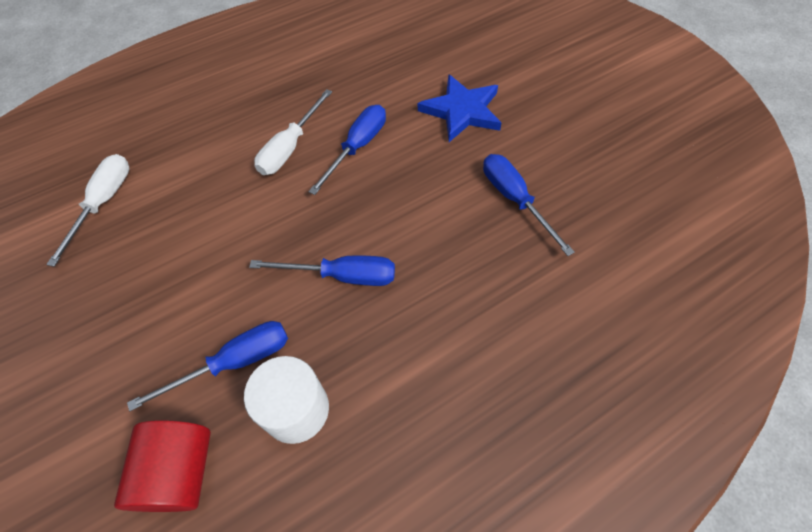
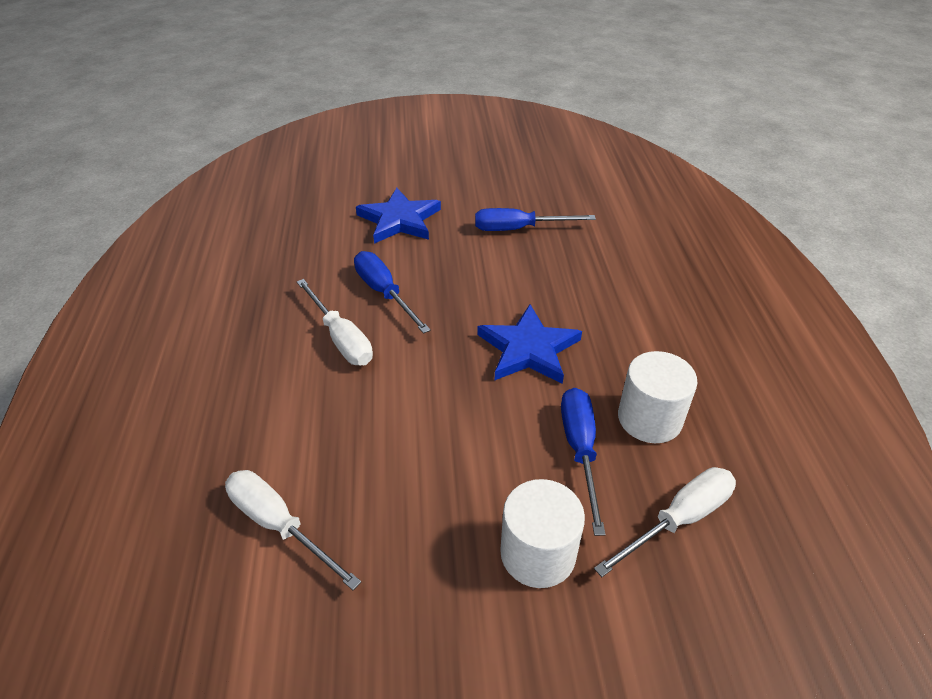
camera: 65 degrees left, 15 degrees down
(117, 369) = (538, 553): none -> white cylinder
(180, 472) = (678, 520): red cylinder -> white screwdriver
(342, 276) = (528, 349): blue screwdriver -> blue star

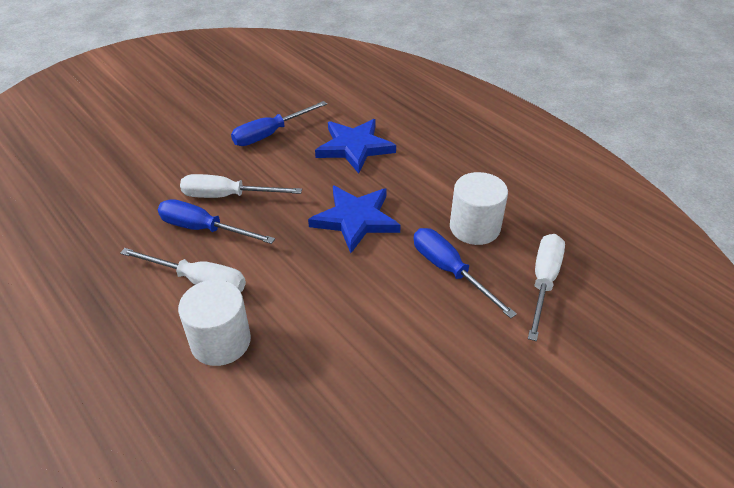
camera: 35 degrees left, 0 degrees up
(279, 525) = (282, 447): white screwdriver -> white screwdriver (228, 196)
(399, 220) = (162, 165): blue star -> blue star (354, 147)
(538, 553) = (481, 352): white cylinder -> white cylinder (220, 341)

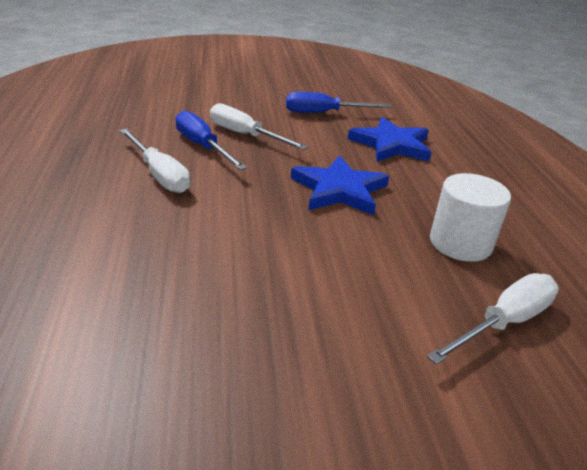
camera: 30 degrees right, 10 degrees down
(220, 341) = (127, 218): white cylinder -> none
(450, 271) = (397, 264): blue screwdriver -> none

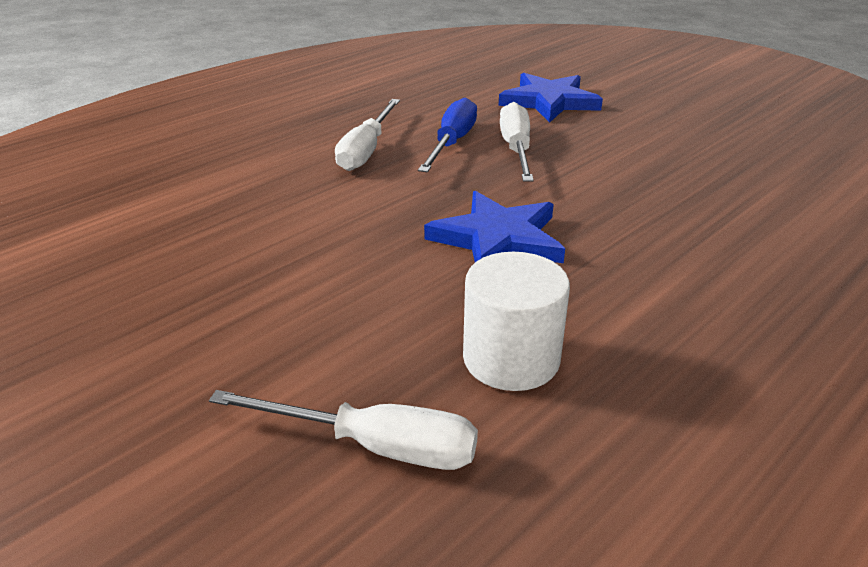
camera: 55 degrees right, 0 degrees up
(324, 113) = (666, 162): blue screwdriver -> none
(391, 145) = (678, 229): blue star -> blue star (549, 102)

